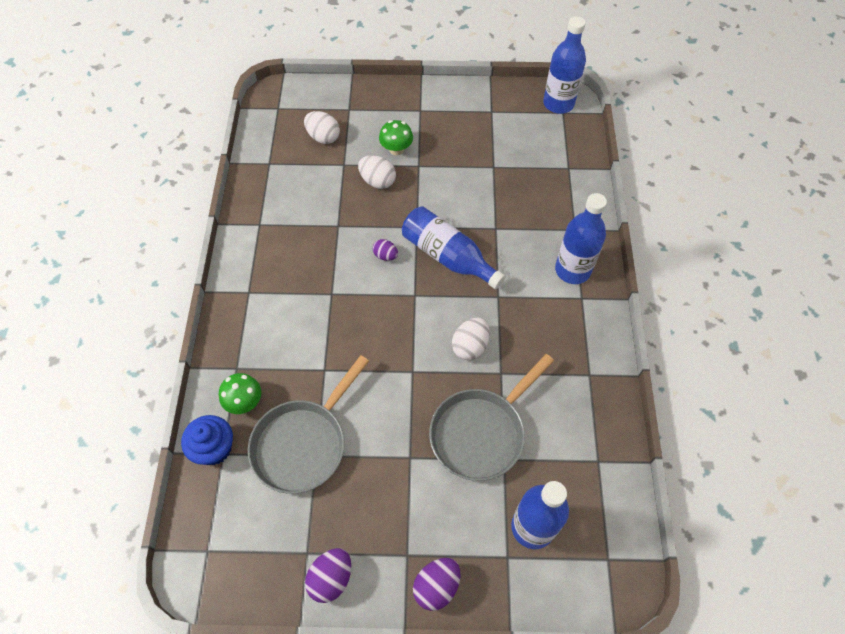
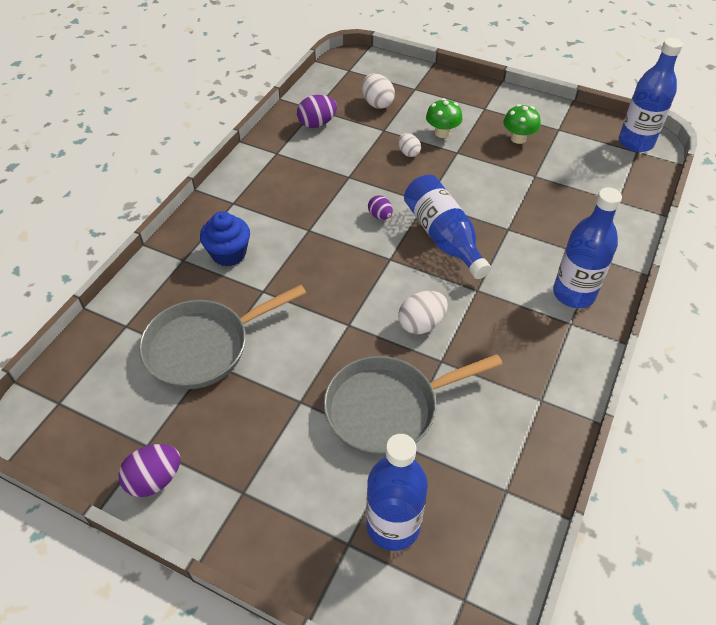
camera: 25 degrees right, 10 degrees down
(214, 448) = (121, 318): blue cupcake -> blue cupcake (229, 254)
(244, 402) = (172, 290): green mushroom -> green mushroom (518, 138)
(377, 181) = (408, 153): white egg -> white egg, size x0.64
(436, 586) = (255, 537): purple egg -> purple egg (317, 124)

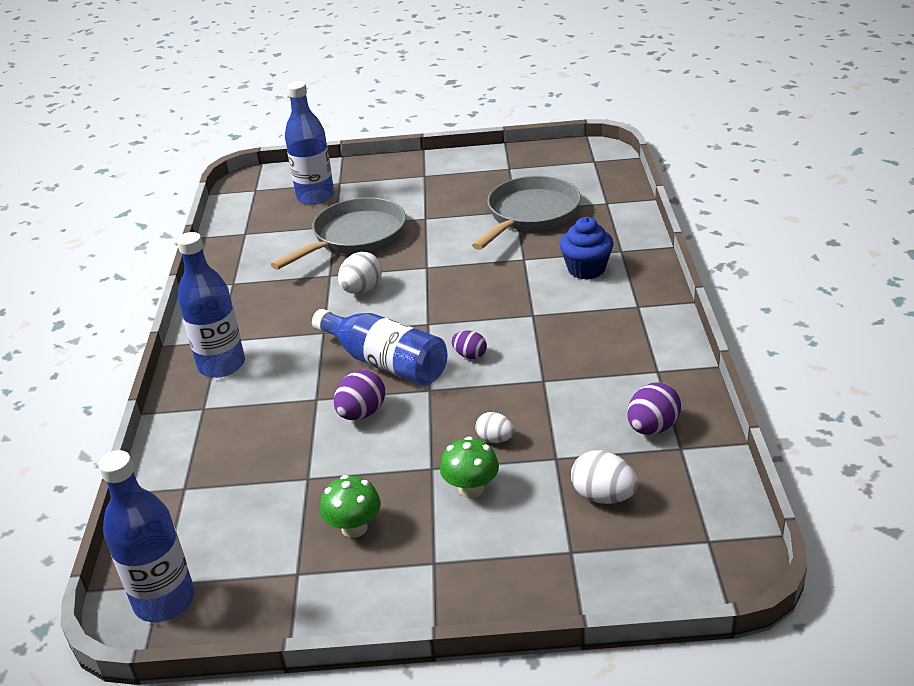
camera: 155 degrees right, 15 degrees down
(154, 480) = (486, 161): purple egg -> purple egg (362, 413)

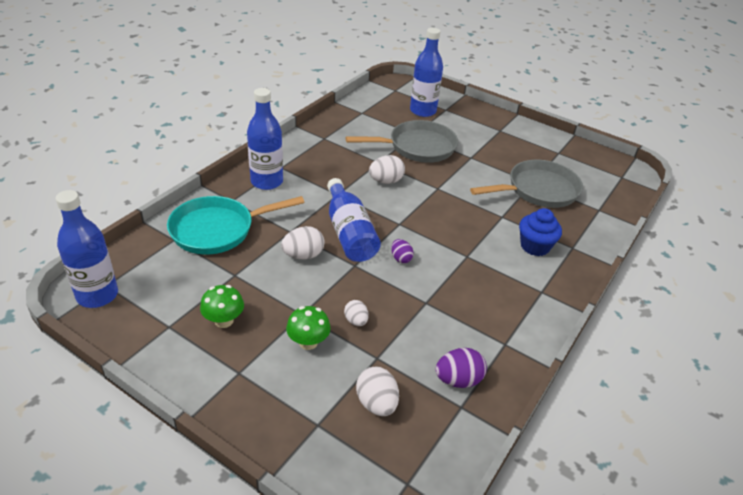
camera: 30 degrees right, 5 degrees up
(226, 447) = (217, 230): none -> turquoise pan
(362, 413) = (303, 255): purple egg -> white egg

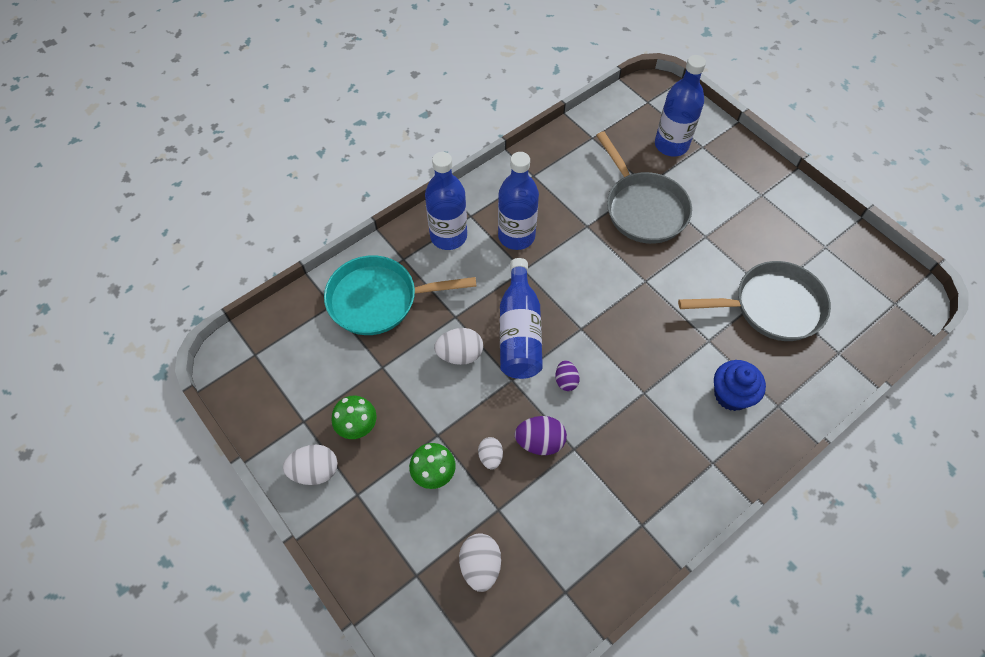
camera: 20 degrees right, 20 degrees up
(97, 295) = (244, 366): blue bottle -> blue bottle (516, 236)
(386, 181) = (586, 258): white egg -> white egg (315, 471)
(417, 147) = (643, 208): grey pan -> grey pan turned 60 degrees clockwise
(458, 380) = (574, 558): purple egg -> purple egg (540, 442)

